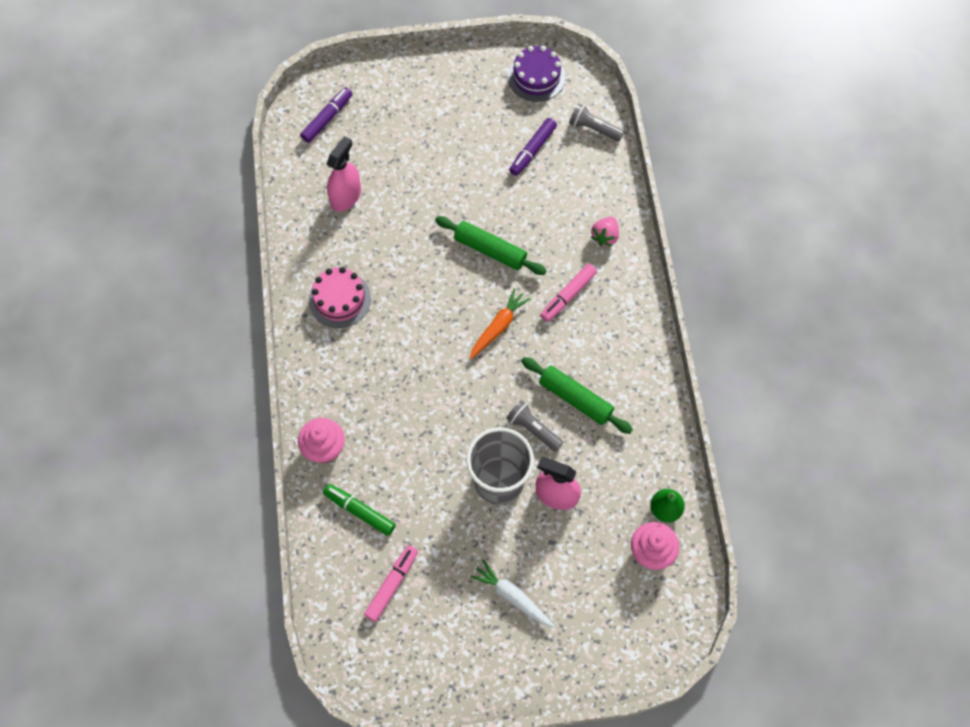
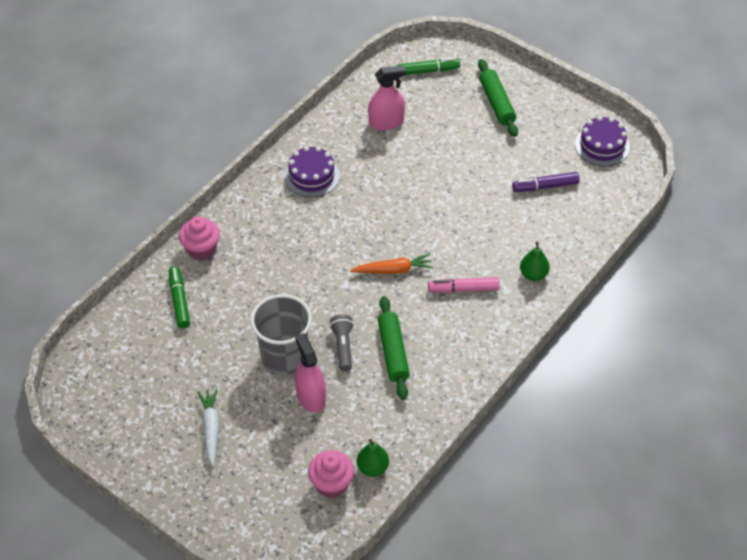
camera: 45 degrees right, 15 degrees down
(327, 118) = (428, 71): purple marker -> green marker
(339, 299) = (311, 176): pink cake -> purple cake
(392, 584) = (148, 357): pink marker -> none
(490, 250) = (443, 222): green rolling pin -> green rolling pin (497, 103)
(593, 128) = (606, 205): grey flashlight -> none
(605, 236) = (533, 274): pink strawberry -> green pear

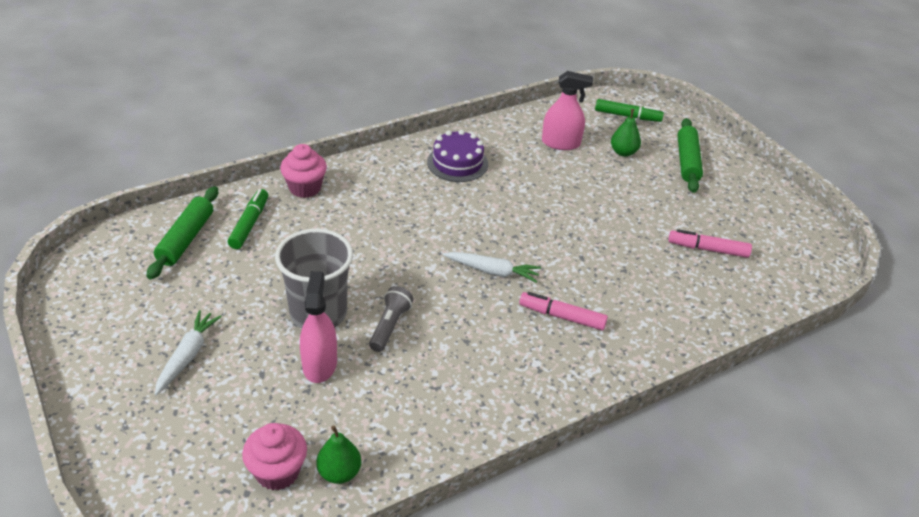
camera: 20 degrees right, 10 degrees down
(393, 270) = (492, 271): orange carrot -> white carrot
(393, 352) = (443, 352): green rolling pin -> green rolling pin (186, 239)
(533, 274) = (653, 330): green pear -> green pear (623, 152)
(545, 186) = (708, 249): purple marker -> pink marker
(602, 146) = (792, 232): purple cake -> none

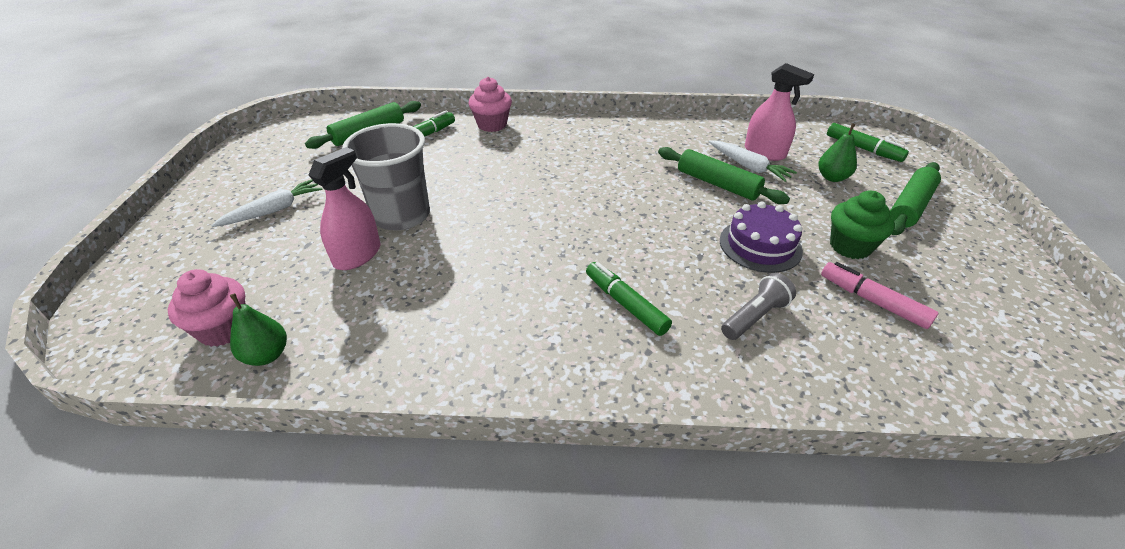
camera: 35 degrees right, 0 degrees up
(390, 326) = (448, 247): grey flashlight -> grey flashlight (755, 316)
(457, 163) = (642, 141): purple cake -> purple cake (760, 245)
(492, 271) = (590, 236): white carrot -> white carrot (748, 166)
(548, 187) = (717, 184): none -> green rolling pin
(562, 316) = (625, 304): pink marker -> green marker
(670, 211) = (850, 246): none -> green cupcake

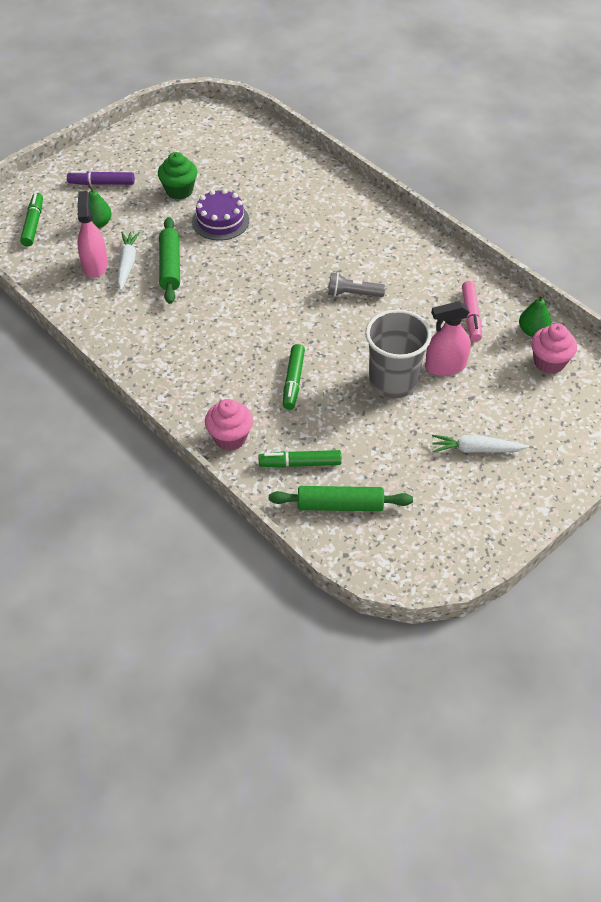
camera: 135 degrees left, 10 degrees up
(625, 304) = (334, 241): green marker -> green marker (293, 381)
(755, 316) = (285, 198): grey flashlight -> grey flashlight (353, 294)
(872, 301) = (222, 169): pink marker -> pink marker (471, 316)
(910, 206) = (101, 183): green rolling pin -> purple marker

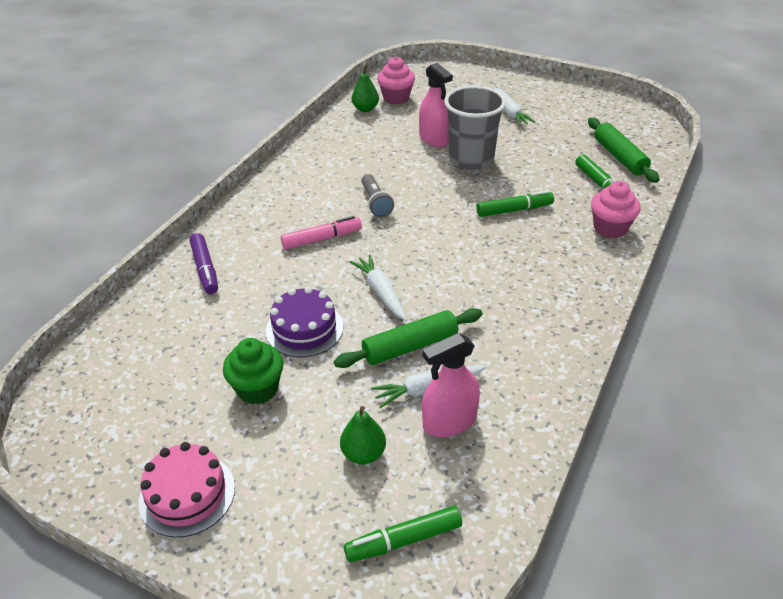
camera: 110 degrees left, 10 degrees down
(101, 183) = (270, 489): purple marker -> purple marker (205, 269)
(120, 154) = (187, 494): none -> pink cake
(234, 267) = (381, 292): none -> white carrot
(471, 316) = (365, 138): pink marker -> pink marker (322, 239)

